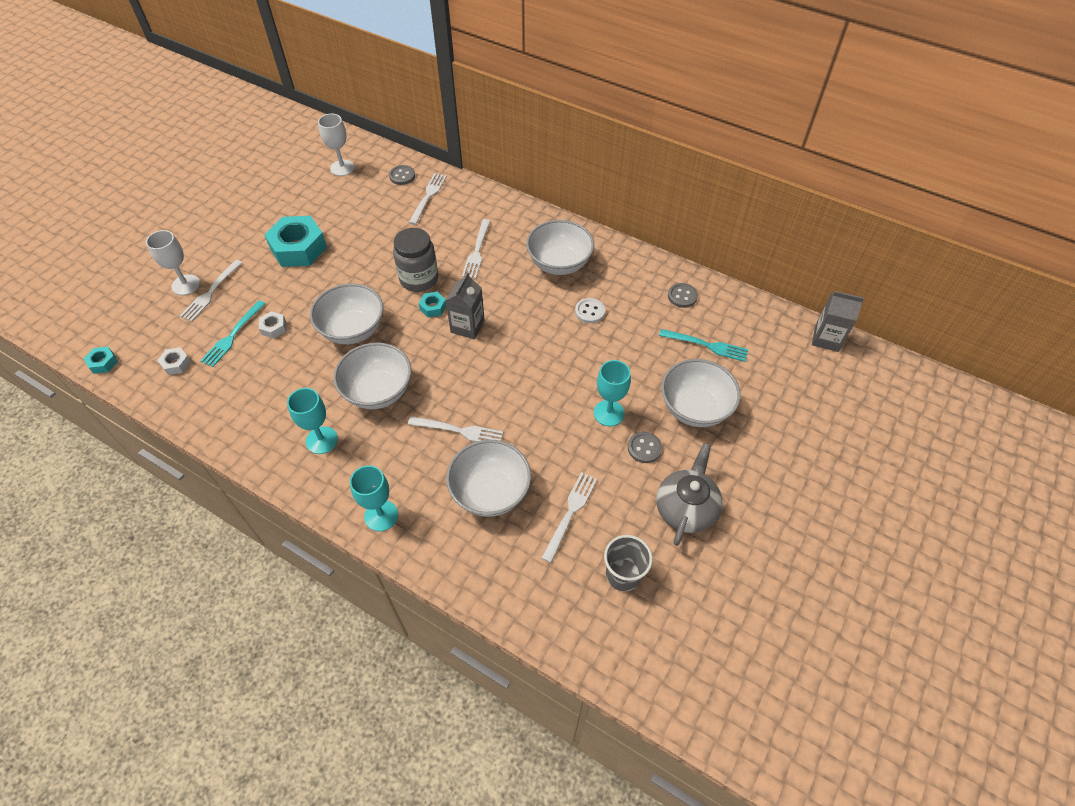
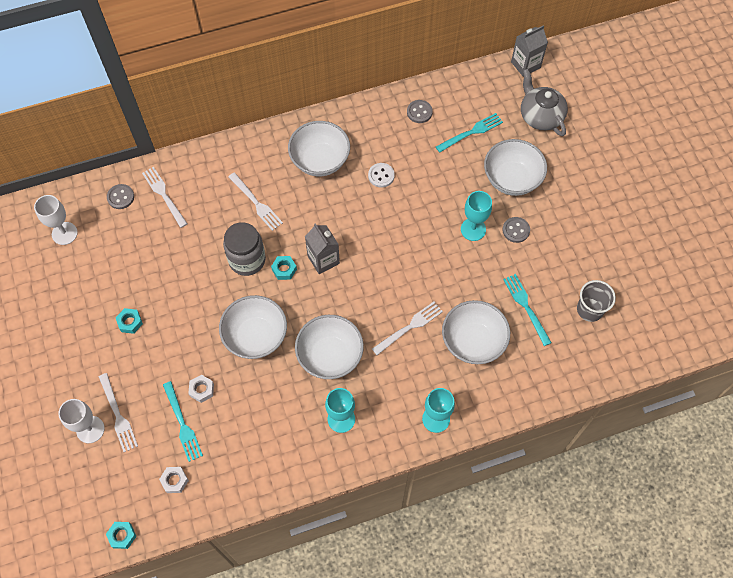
camera: 50 degrees left, 10 degrees up
(298, 248) = (130, 322): turquoise nut -> turquoise nut, size x0.45
(570, 512) = (526, 307): white fork -> turquoise fork
(686, 508) = (575, 242): grey teapot -> grey teapot (540, 116)

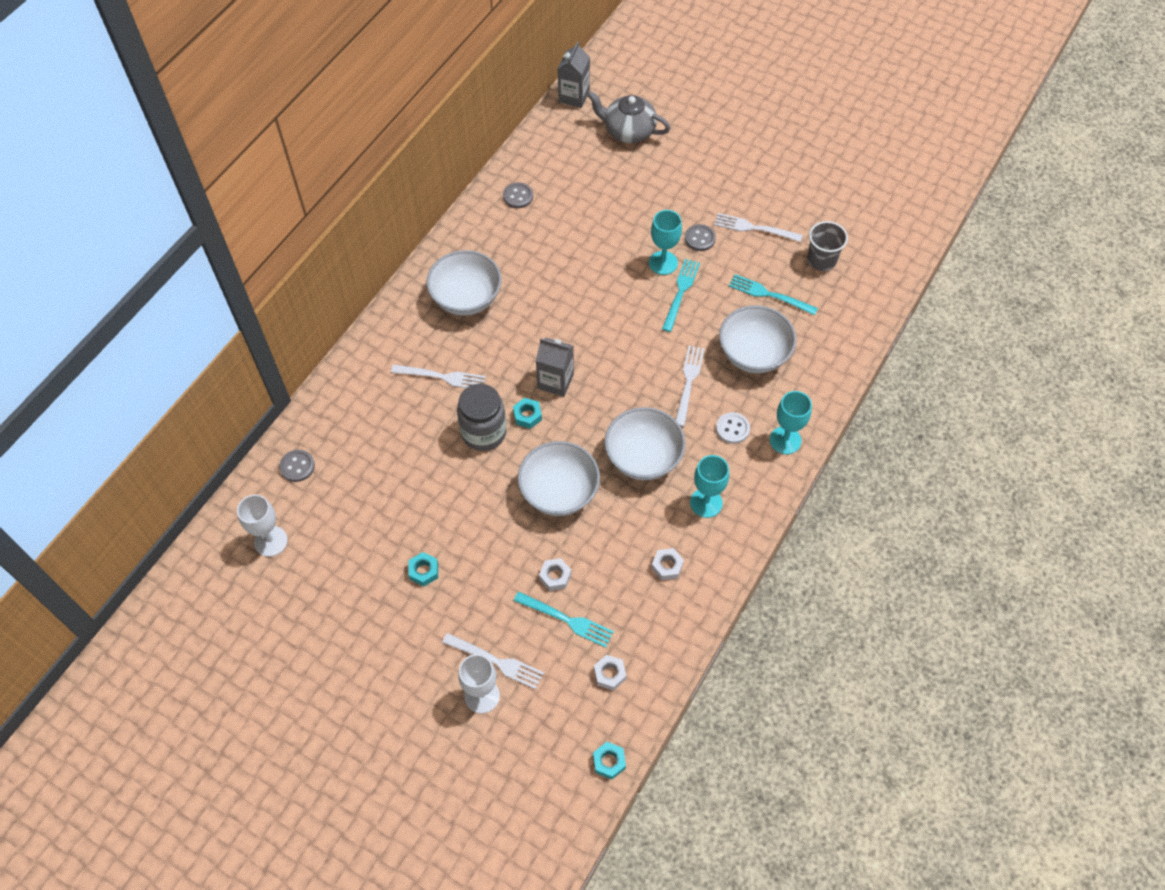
camera: 40 degrees left, 5 degrees down
(164, 195) = (341, 433): white fork -> white fork (754, 228)
(275, 441) = (667, 566): none -> white nut
(381, 176) = (537, 273): white button -> white button (732, 429)
(471, 132) = (582, 183): turquoise fork -> turquoise fork (680, 292)
(511, 179) = (655, 199): white bowl -> none

